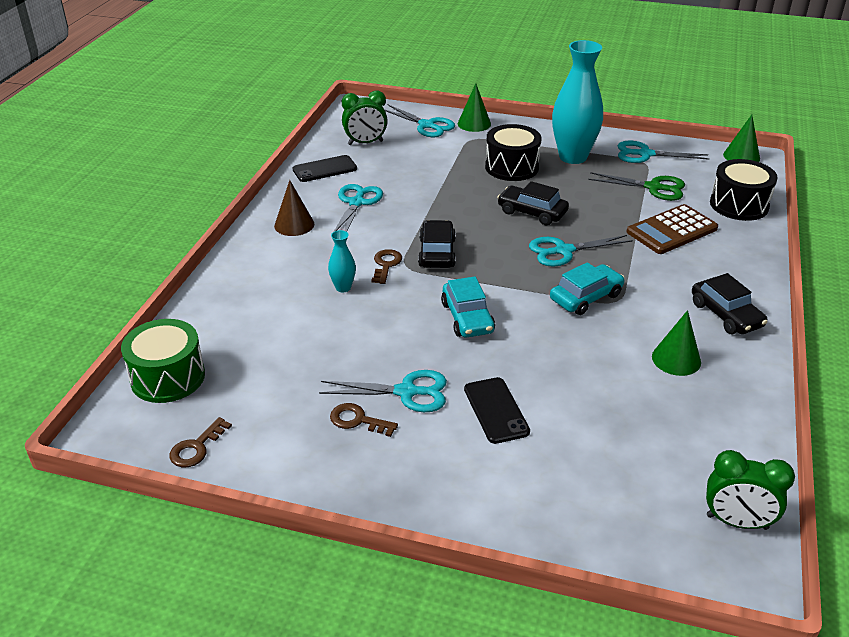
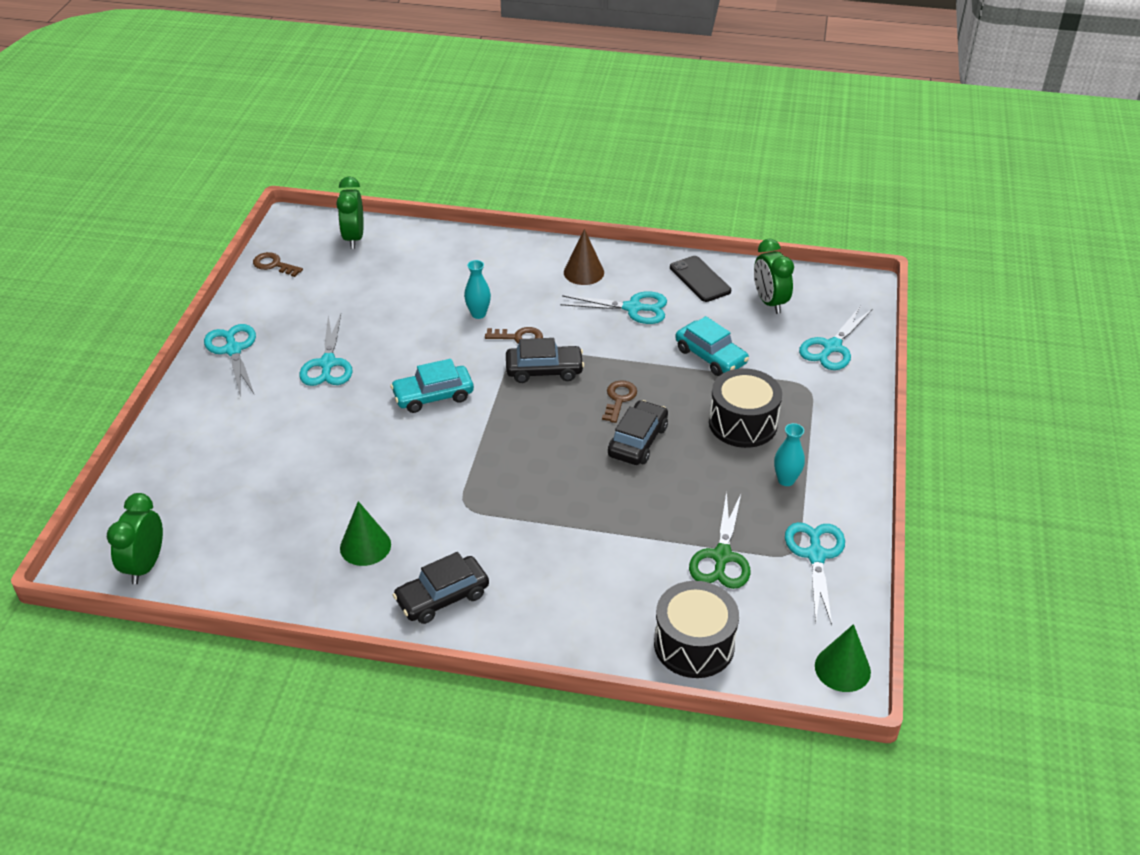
camera: 85 degrees right, 5 degrees up
(168, 377) = (354, 238): green drum -> green clock
(358, 420) = (295, 340): brown key -> brown key (619, 399)
(474, 124) = (851, 388): green cone -> none
(496, 410) = (300, 417): black phone -> none
(563, 251) = (558, 466): turquoise scissors -> turquoise scissors (233, 350)
(573, 157) = (786, 480): turquoise vase -> turquoise vase, size x0.45
(586, 297) = (471, 481): turquoise car -> turquoise car (710, 356)
(672, 230) = (616, 566): brown calculator -> none

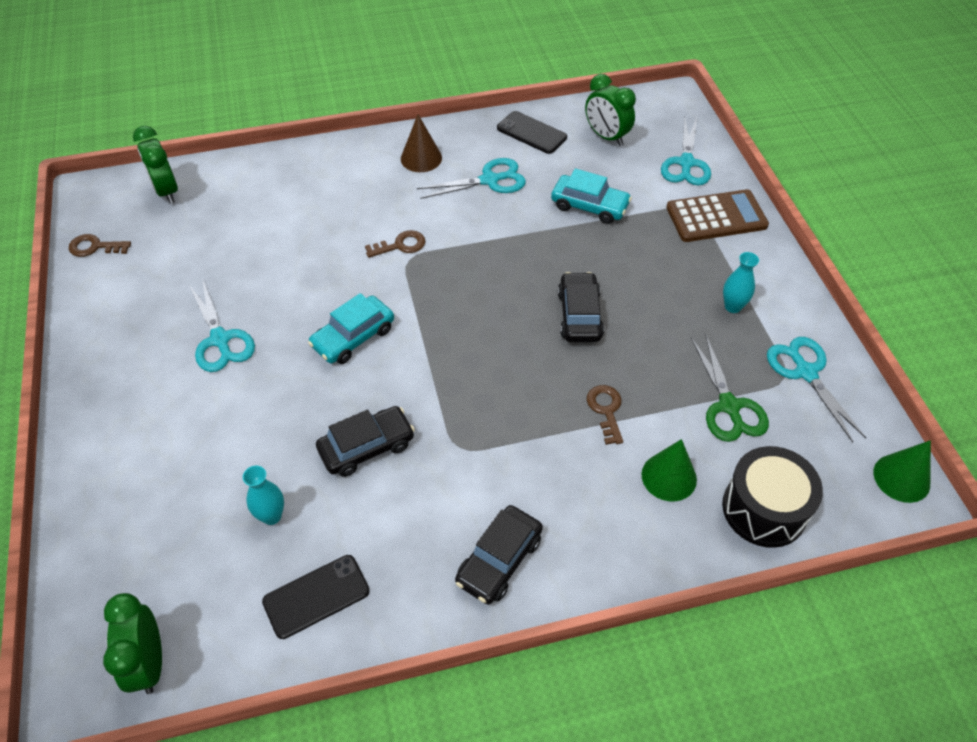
camera: 25 degrees left, 10 degrees up
(233, 350) = (104, 359): turquoise scissors -> none
(287, 568) = (316, 596): none -> black phone
(365, 546) = (384, 534): green cone -> green cone (669, 477)
(478, 314) = (345, 233): turquoise vase -> turquoise vase (271, 516)
(544, 370) = (446, 272): black car -> black car (366, 447)
(619, 399) = (535, 278): brown key -> brown key (606, 410)
(743, 423) = (660, 263): black drum -> none
(827, 401) = (716, 217): none -> brown calculator

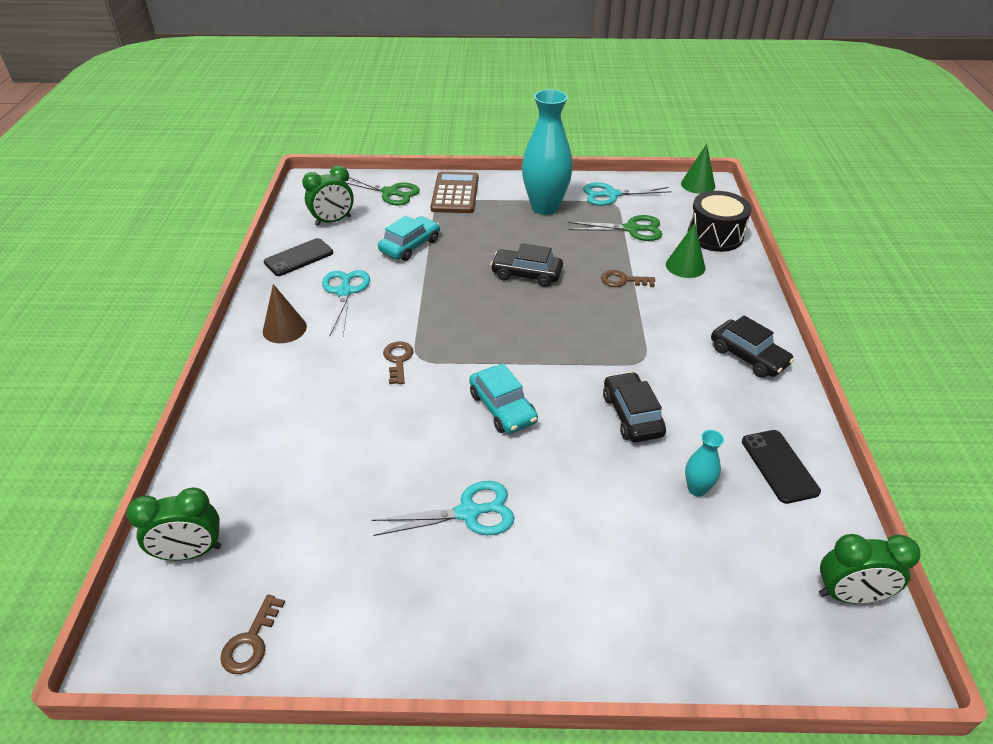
camera: 75 degrees left, 10 degrees down
(686, 163) = (390, 193): turquoise scissors -> green scissors
(732, 306) = (545, 207): turquoise vase -> turquoise vase, size x2.23

